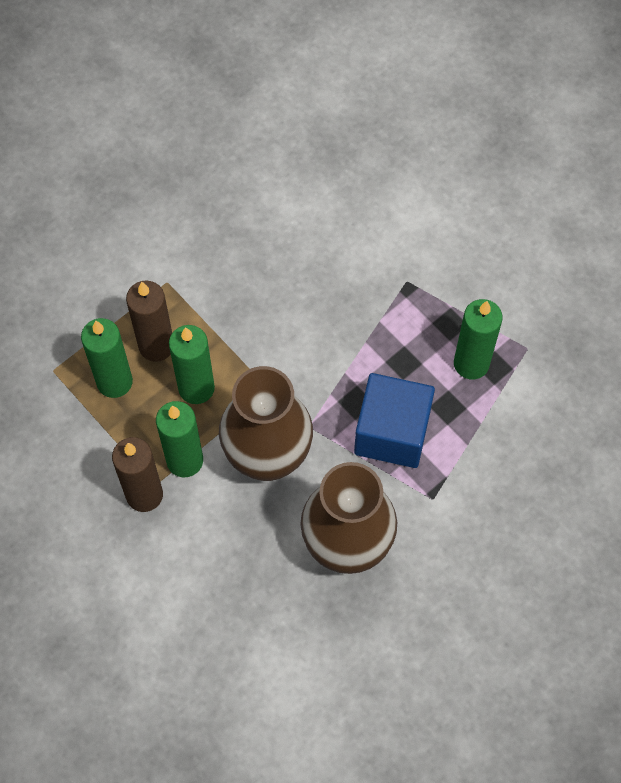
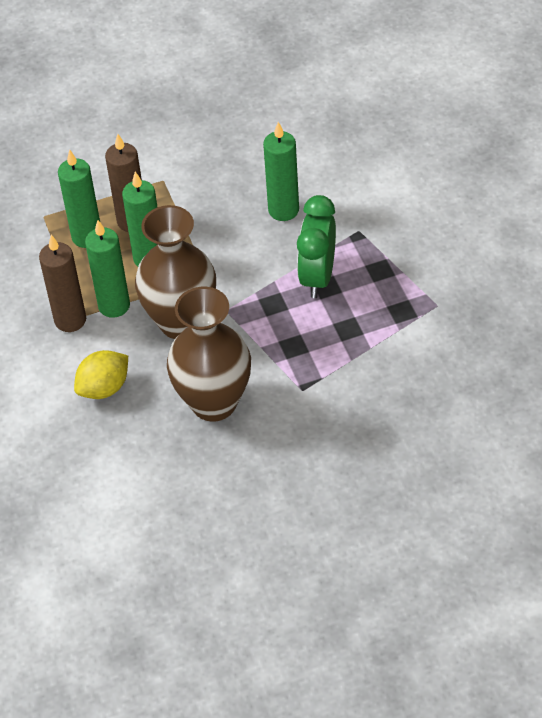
camera: 25 degrees right, 15 degrees down
(220, 568) = (104, 388): none -> yellow lemon
(389, 353) = (317, 277): none -> green clock
(392, 432) = (292, 333): blue cube -> none
(471, 363) = (383, 303): green candle -> green candle (283, 210)

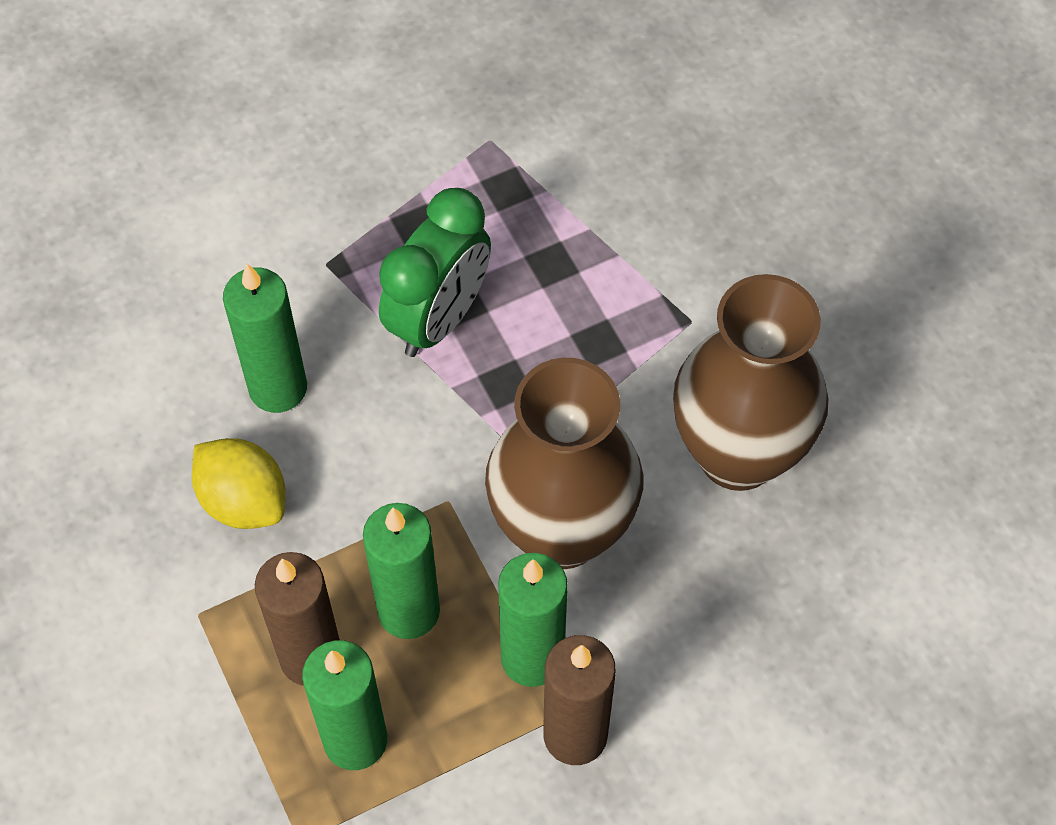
camera: 100 degrees left, 10 degrees up
(104, 388) = (731, 644): yellow lemon -> yellow lemon (244, 500)
(317, 277) = (439, 318): green clock -> green clock turned 60 degrees counterclockwise

